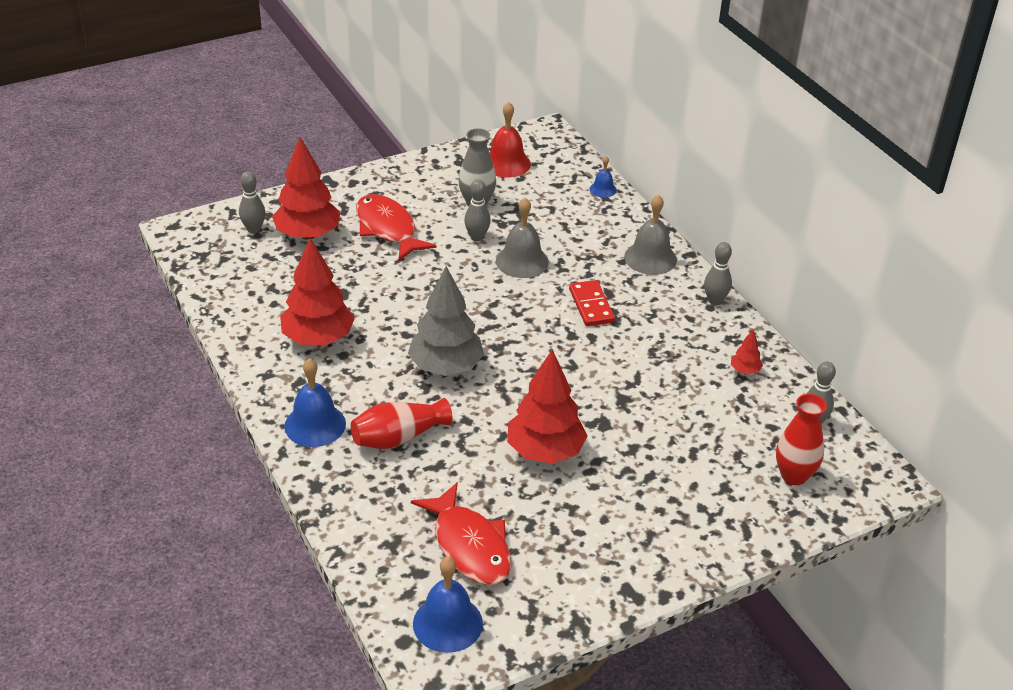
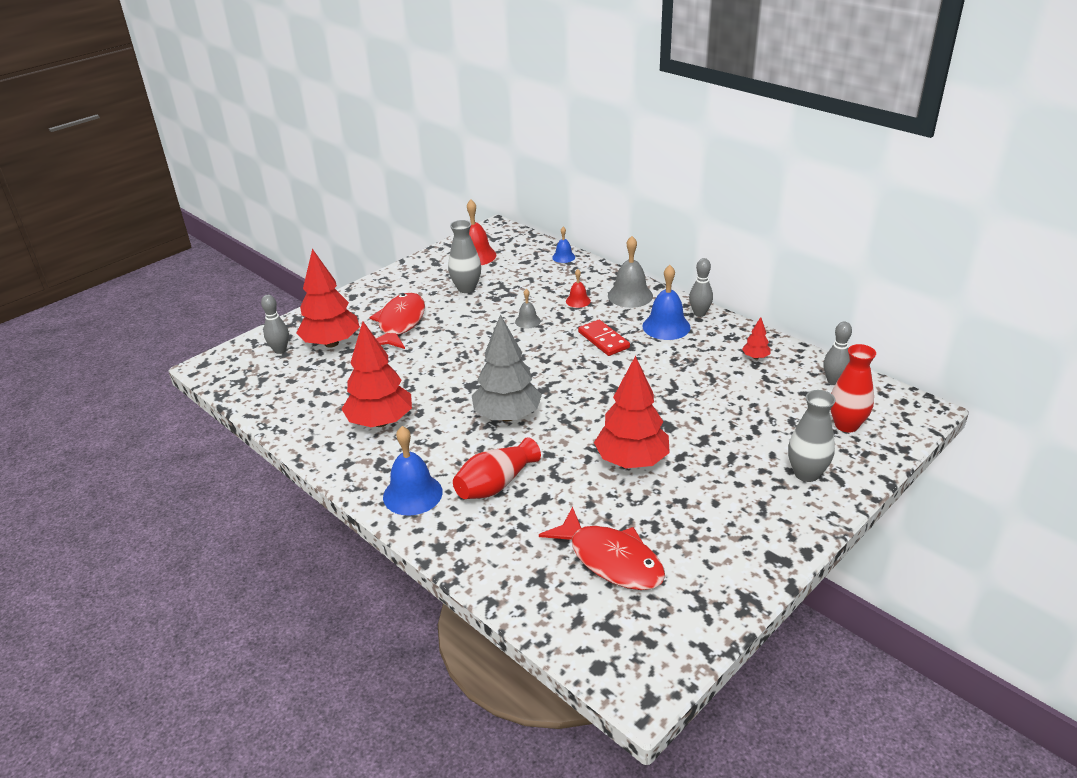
camera: 15 degrees left, 5 degrees down
(387, 229) = (400, 323): red fish -> red fish turned 60 degrees clockwise
(447, 623) = (630, 637): blue bell -> blue bell (666, 326)
(477, 237) = (480, 312): grey bowling pin -> none
(522, 261) = (527, 321): grey bell -> grey bell, size x0.55
(589, 250) = (578, 301): none -> red bell
(716, 516) = (806, 473): none -> grey vase

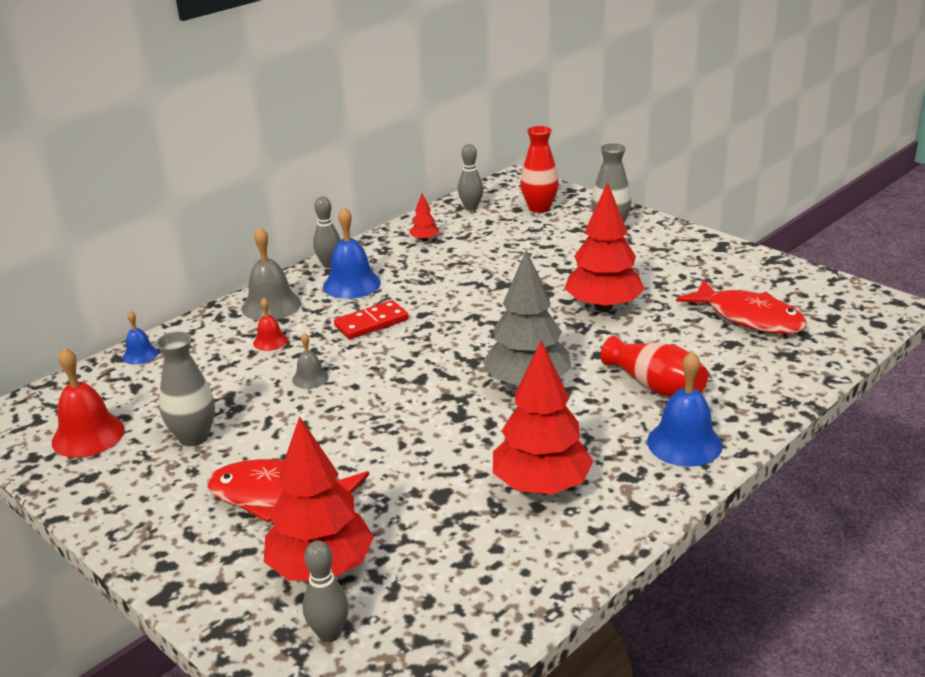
camera: 90 degrees left, 5 degrees down
(611, 560) = (749, 318): red fish -> red fish turned 90 degrees clockwise

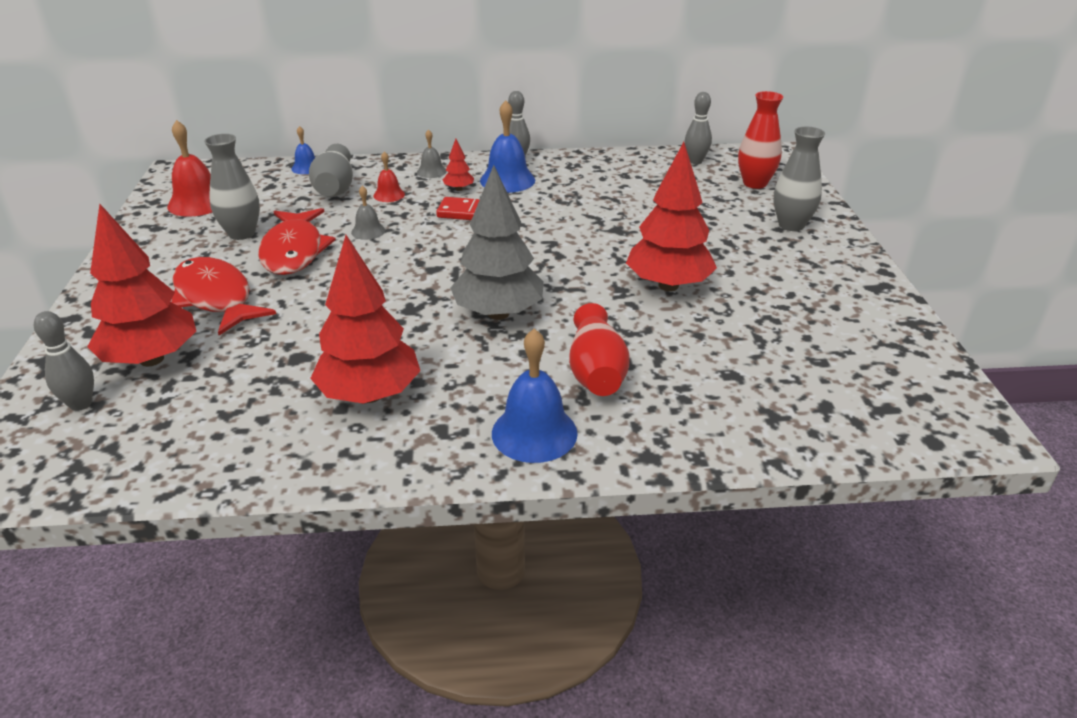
camera: 40 degrees right, 5 degrees up
(207, 359) = (335, 188): none -> grey vase
(271, 305) = (431, 171): grey bell -> grey bell, size x0.55
(424, 239) = (616, 170): red tree -> red tree (459, 189)
(749, 318) = (792, 362): red fish -> red fish (294, 251)

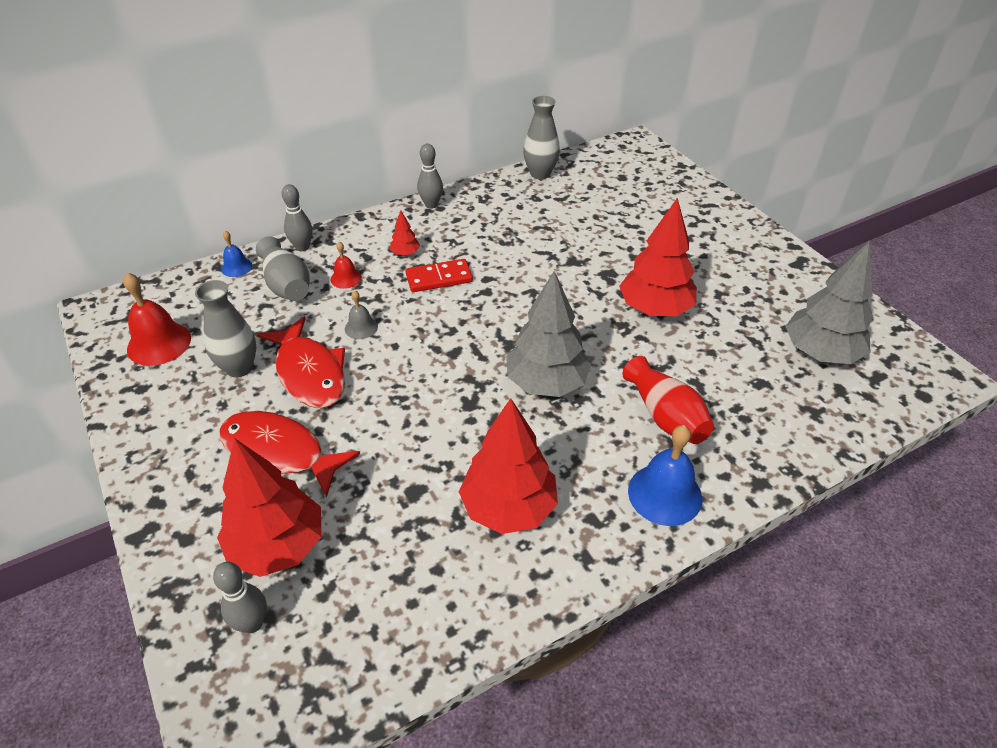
camera: 25 degrees left, 10 degrees up
(431, 171) = (363, 239): grey bell -> none
(507, 180) = (440, 231): blue bell -> none
(695, 161) = (581, 167): grey bowling pin -> grey bowling pin (302, 247)
(755, 183) = (643, 180): red vase -> none
(791, 225) = (699, 217): grey vase -> grey vase (540, 174)
(830, 368) = (820, 353): none -> grey tree

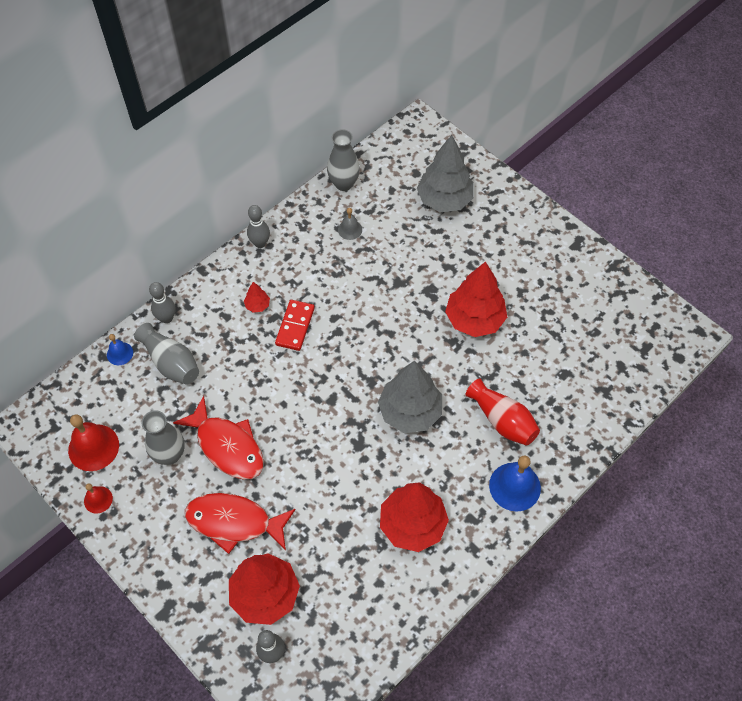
camera: 15 degrees left, 15 degrees up
(346, 278) = (218, 344): red bell -> red bell (98, 499)
(361, 327) = (250, 392): grey bell -> grey bell (350, 229)
(439, 278) = (295, 326): red domino -> red domino turned 45 degrees counterclockwise
(820, 353) = (603, 334): grey tree -> grey tree (444, 200)

